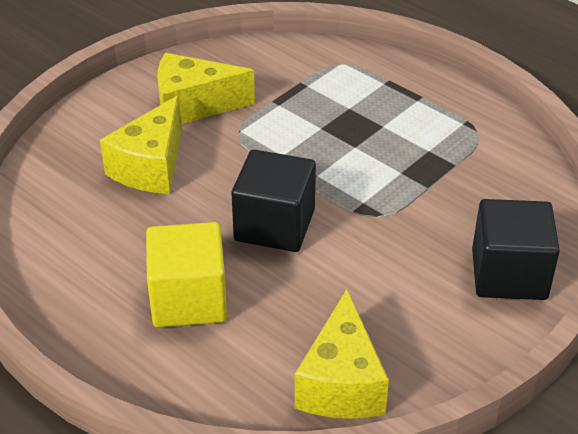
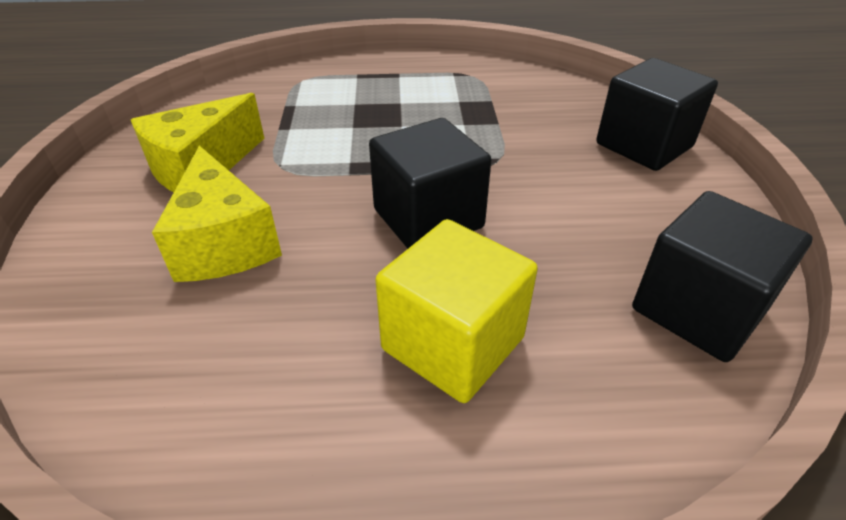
camera: 45 degrees left, 0 degrees up
(341, 383) = (698, 309): yellow cheese -> black cube

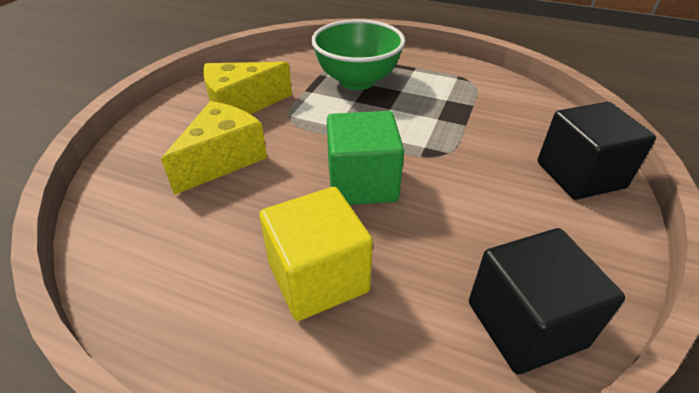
camera: 25 degrees right, 0 degrees up
(224, 243) = (223, 159): yellow cheese -> yellow cheese turned 150 degrees counterclockwise
(339, 103) = (357, 81): none -> green bowl
(428, 218) = (362, 183): black cube -> green cube

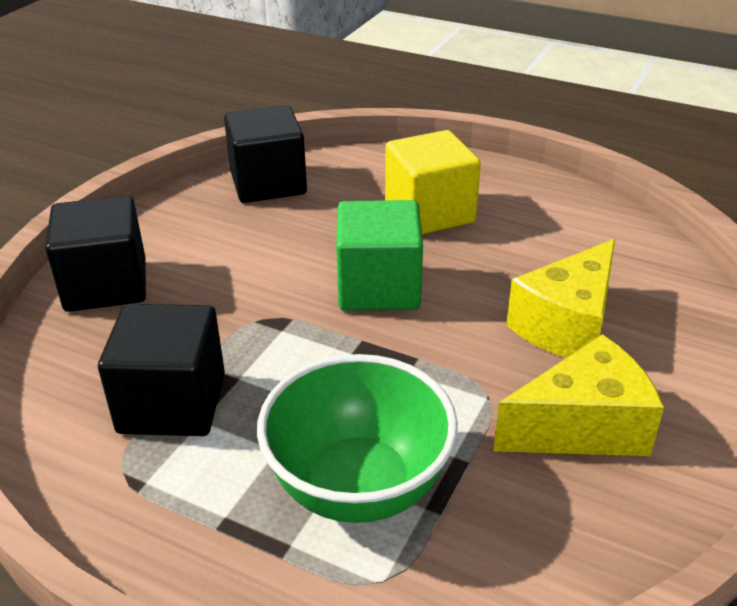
camera: 175 degrees left, 5 degrees down
(468, 106) = (172, 403): none -> black cube

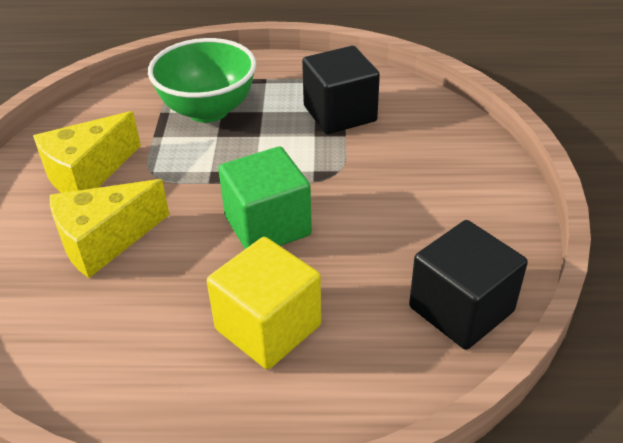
camera: 155 degrees right, 5 degrees up
(106, 285) = (468, 162): black cube -> none
(567, 325) = (104, 241): yellow cheese -> yellow cheese turned 135 degrees counterclockwise

